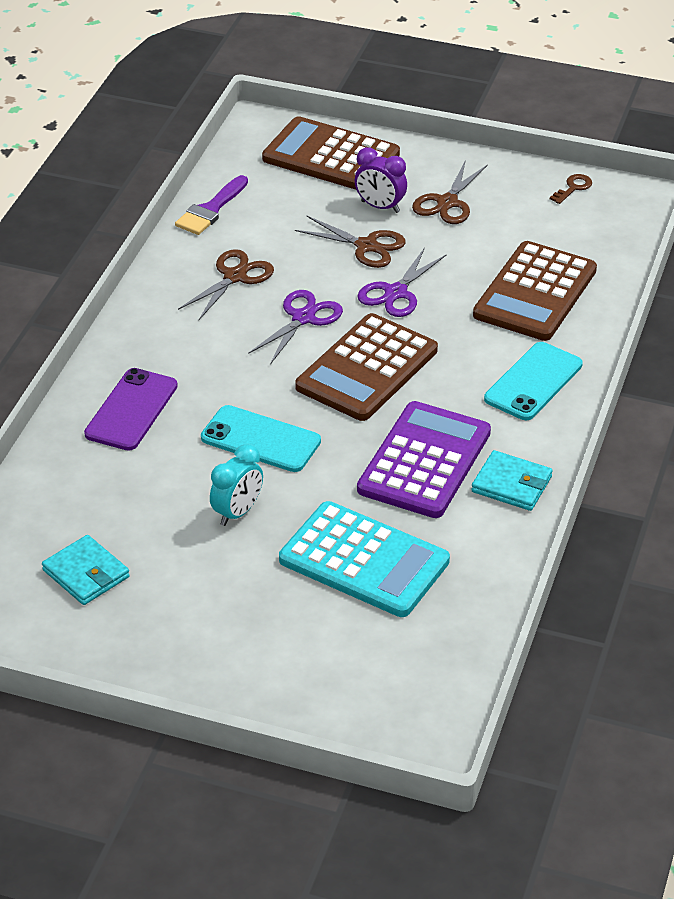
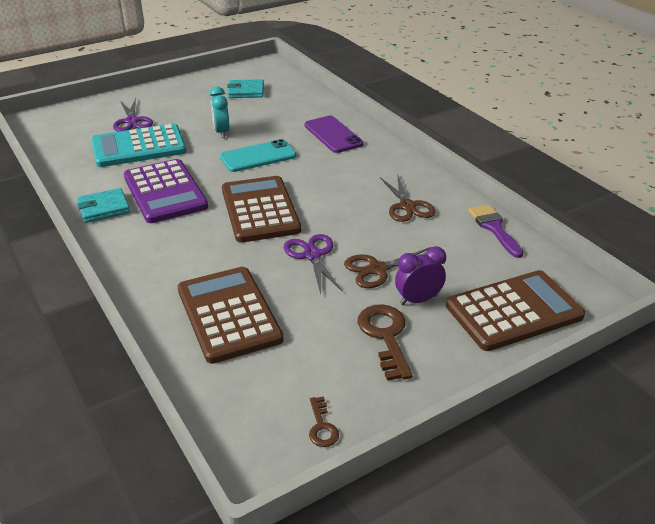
camera: 130 degrees right, 5 degrees down
(303, 318) = (335, 211): purple scissors -> purple scissors (132, 121)
(447, 202) = (385, 336): brown scissors -> brown key
(533, 382) = (155, 261): turquoise phone -> none

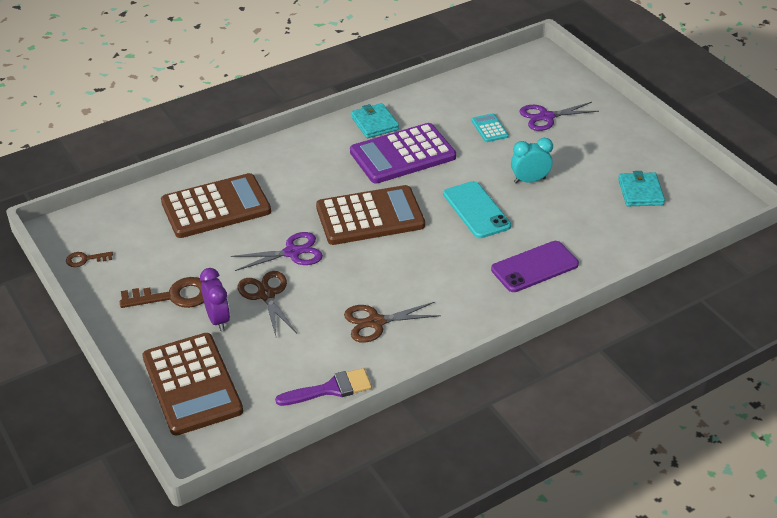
camera: 90 degrees right, 5 degrees up
(139, 147) = (489, 128): turquoise calculator -> turquoise calculator, size x0.44

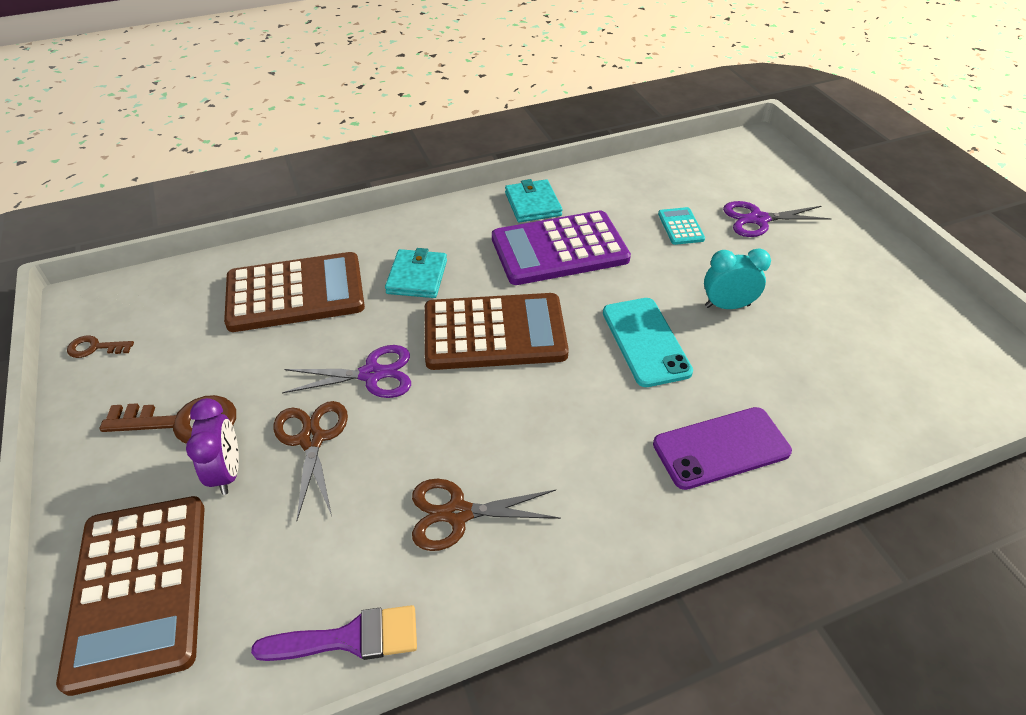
camera: 10 degrees right, 5 degrees up
(640, 192) = (889, 343): turquoise wallet -> turquoise wallet (417, 277)

